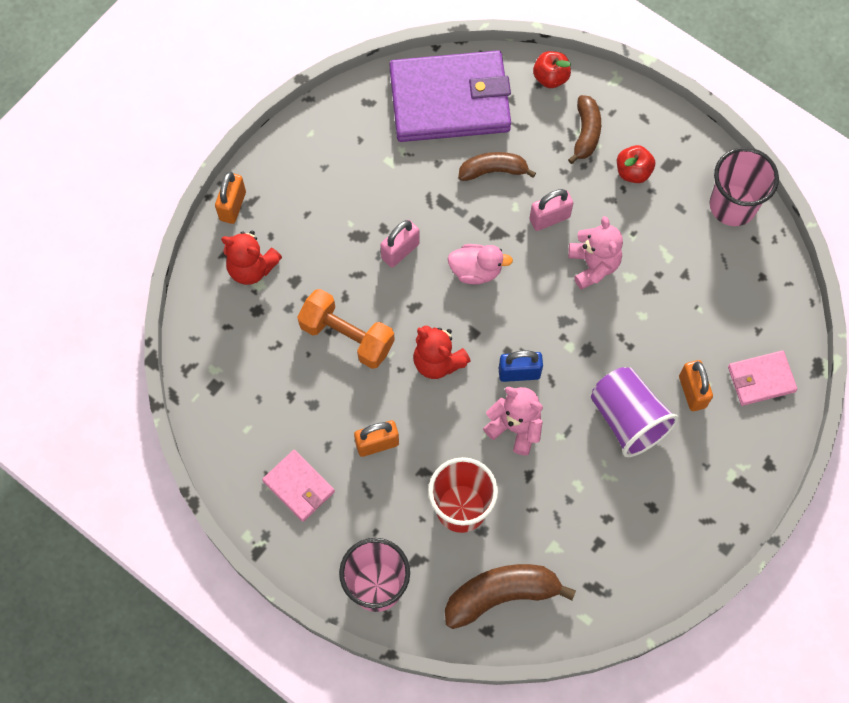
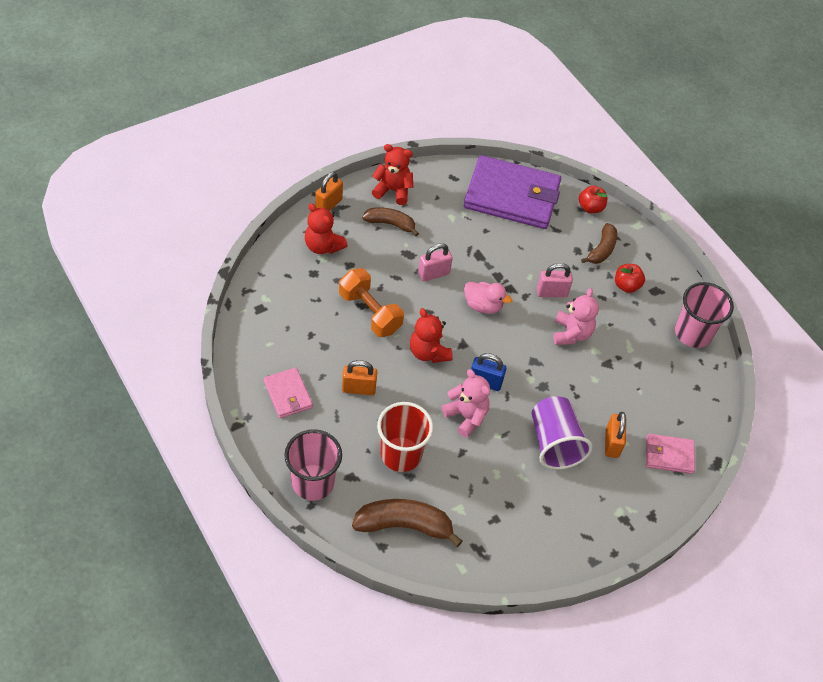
camera: 15 degrees right, 15 degrees down
(302, 152) = (393, 190): none -> red teddy bear
(493, 170) = (523, 249): brown banana -> brown banana (390, 224)

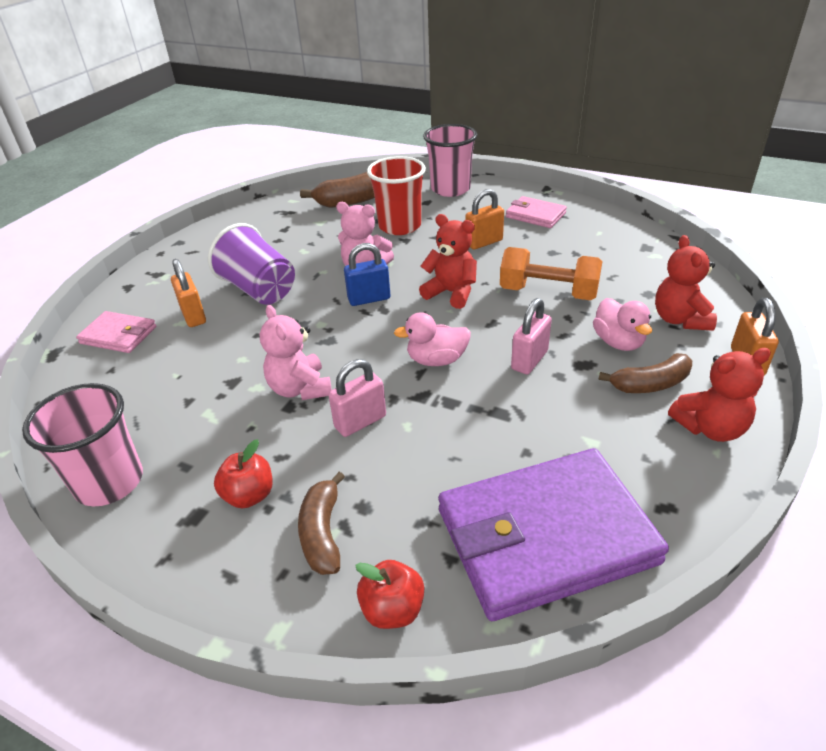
camera: 155 degrees right, 15 degrees down
(323, 246) = (680, 319): red teddy bear -> red teddy bear turned 105 degrees counterclockwise
(374, 254) = (618, 342): none -> pink duck
(669, 455) = (119, 335): pink wallet -> pink wallet turned 45 degrees clockwise

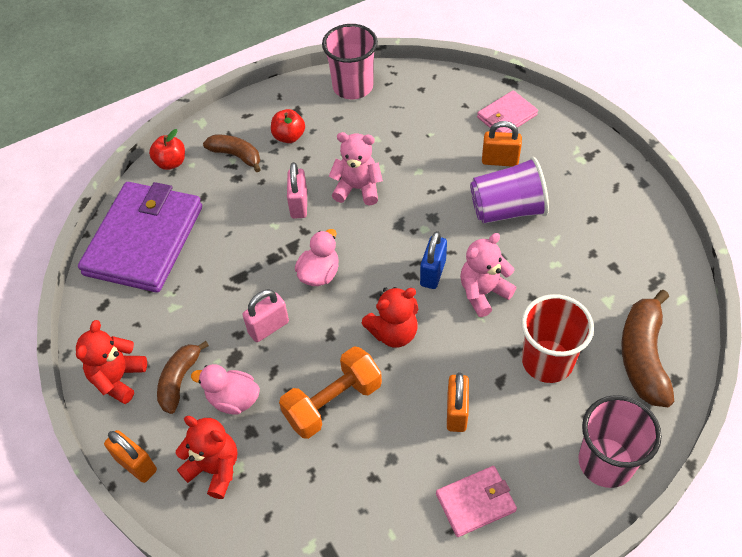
camera: 125 degrees right, 15 degrees up
(529, 360) = (268, 327): pink padlock -> pink padlock turned 75 degrees clockwise

